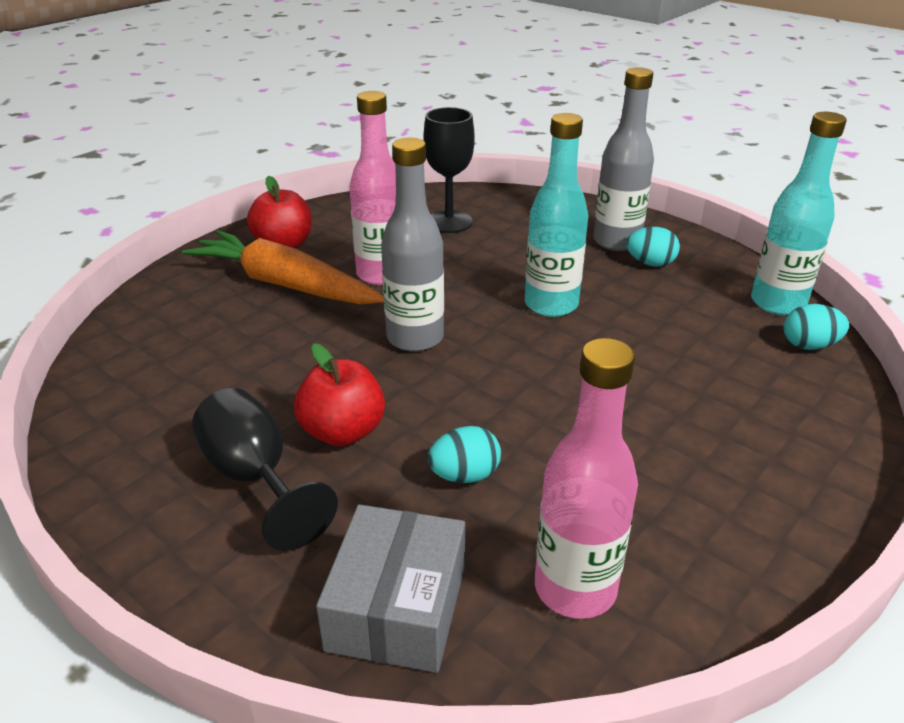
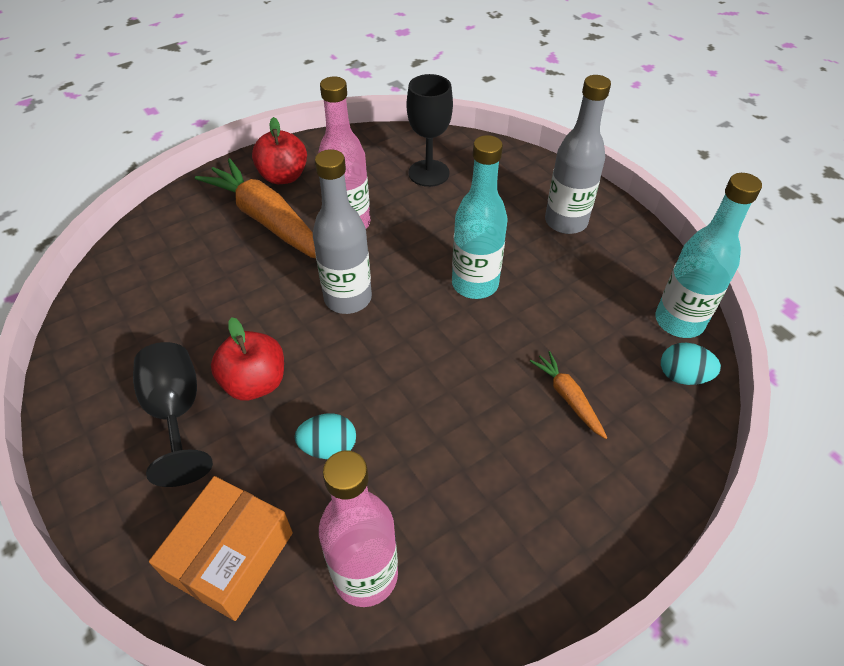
camera: 15 degrees right, 15 degrees up
(397, 607) = (231, 556): grey box -> orange box
(650, 263) = (584, 253): turquoise egg -> none
(706, 383) = (568, 397): none -> orange carrot

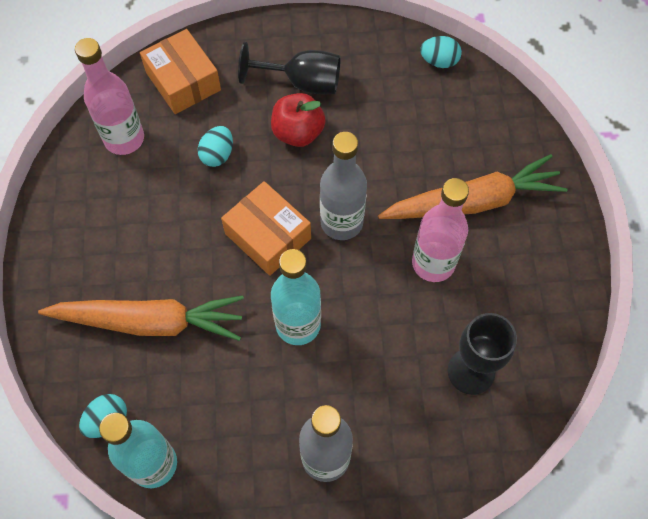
camera: 120 degrees right, 15 degrees up
(96, 302) = (439, 61): none -> turquoise egg
(283, 176) = (534, 237): red apple -> none
(402, 348) = (268, 236): none -> orange box
(568, 397) = (150, 322): orange carrot -> orange carrot, size x2.18

